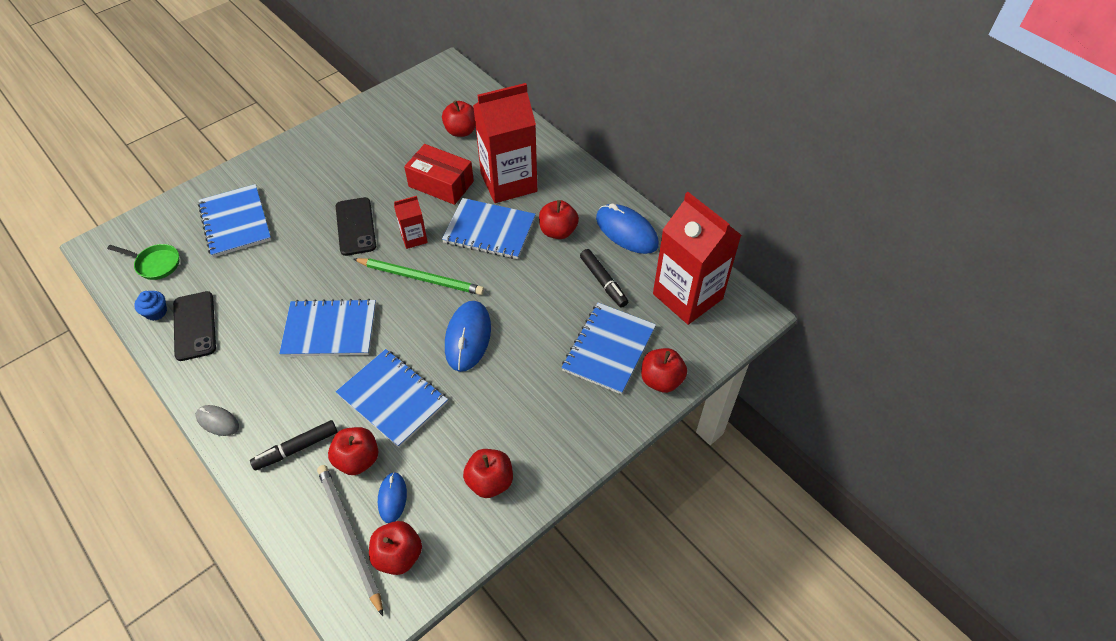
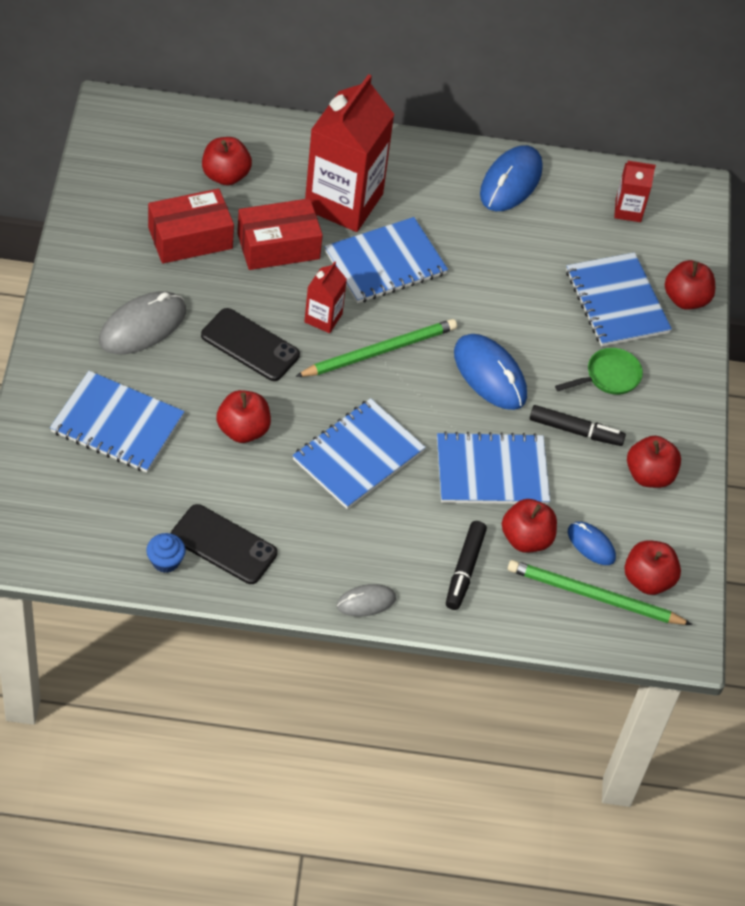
camera: 50 degrees left, 0 degrees up
(155, 264) = (94, 521): green pan -> green pan (608, 377)
(316, 181) = (142, 326): none -> grey mouse
(350, 536) = (594, 596): grey pencil -> green pencil
(400, 151) = (190, 238): none -> red box
(558, 231) = (449, 222): red apple -> red apple (243, 430)
(603, 282) = (545, 244): black marker -> black marker (575, 431)
(626, 231) = (511, 182): blue mouse -> blue mouse turned 60 degrees counterclockwise
(687, 296) = (628, 210): red carton -> red carton, size x0.46

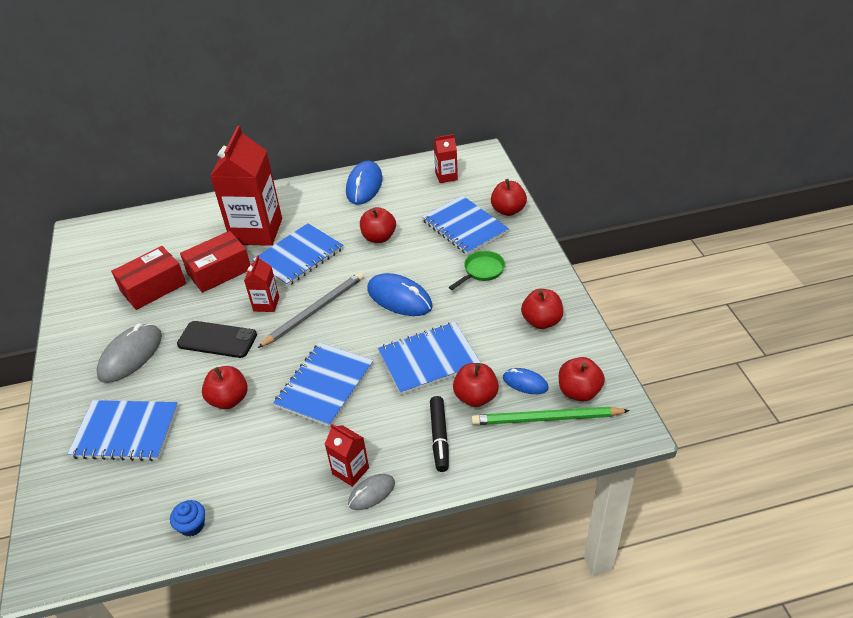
camera: 10 degrees left, 10 degrees down
(223, 544) = (238, 492): black phone -> none
(225, 175) = (169, 243): red apple -> red apple (379, 237)
(352, 568) = (350, 471): none -> red carton
(380, 351) = (315, 311): green pencil -> grey pencil
(575, 431) = (476, 312): black marker -> none

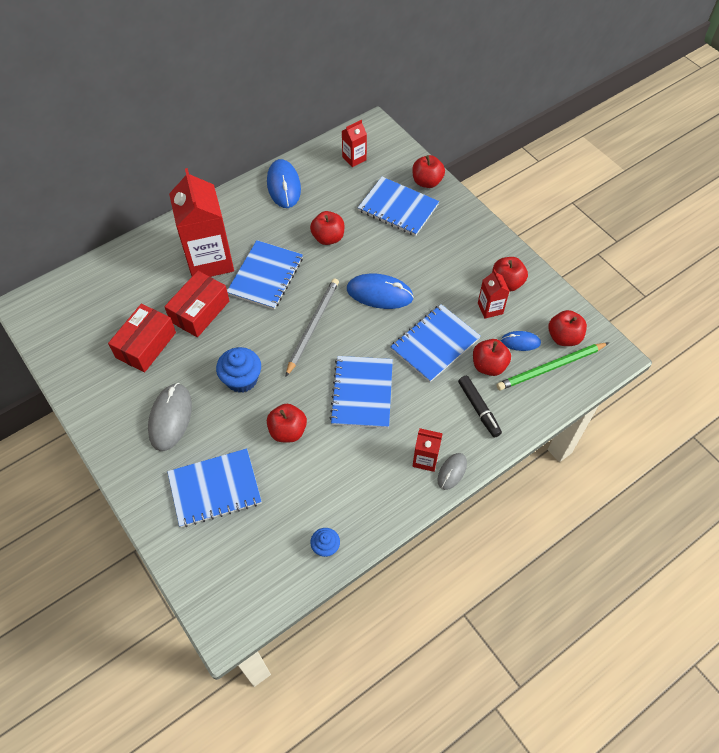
camera: 25 degrees left, 15 degrees up
(217, 340) = (241, 379): black phone -> blue cupcake
(266, 304) = (265, 332): red carton -> red carton (490, 308)
(481, 271) = (435, 249): green pan -> none

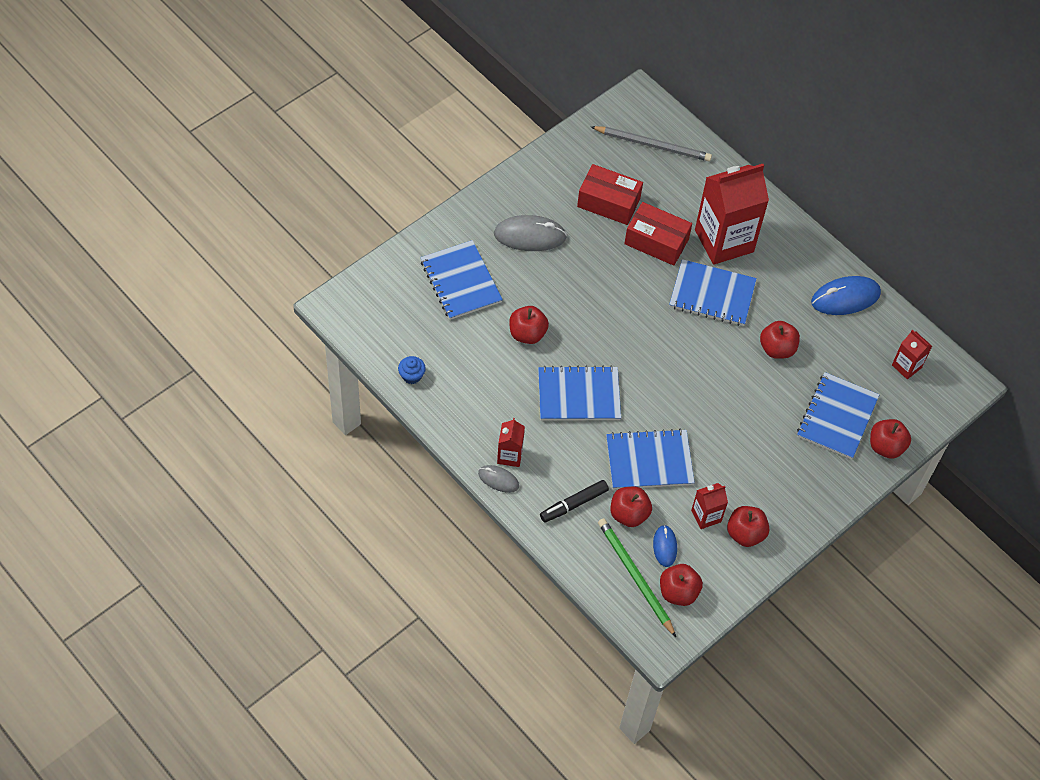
camera: 80 degrees right, 0 degrees up
(241, 379) = (580, 288): blue cupcake -> none
(313, 326) = (654, 344): grey pencil -> grey pencil (653, 145)
(379, 294) = (707, 404): blue mouse -> none
(434, 344) = (649, 461): blue notebook -> blue notebook turned 45 degrees counterclockwise

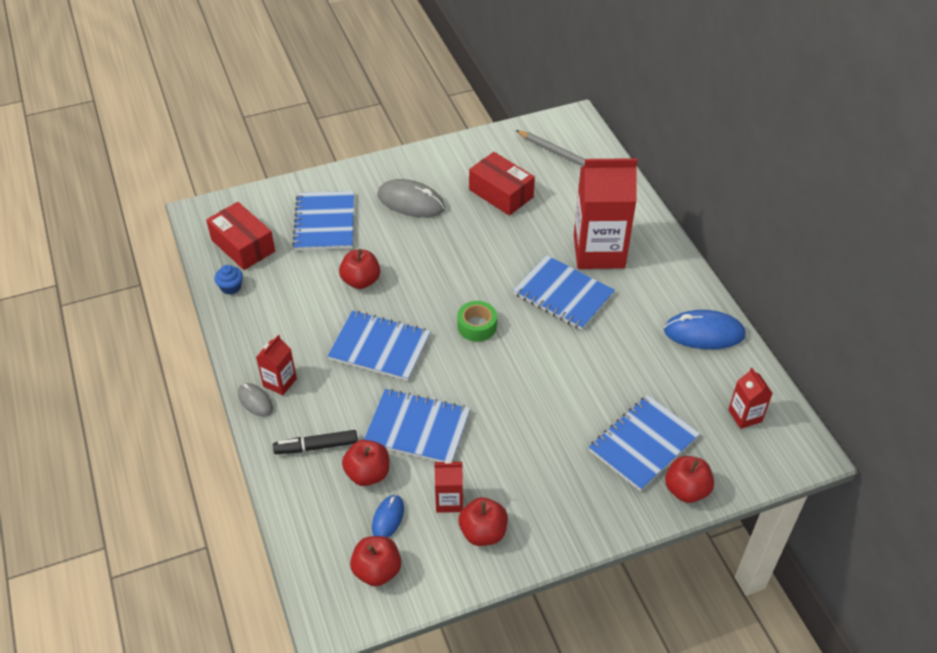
camera: 25 degrees right, 10 degrees down
(635, 576) = (339, 539): green pencil -> none
(652, 349) = (477, 326): none -> green tape
(656, 241) = (530, 236): red box -> red box (243, 245)
(777, 349) = (607, 360): red apple -> none

